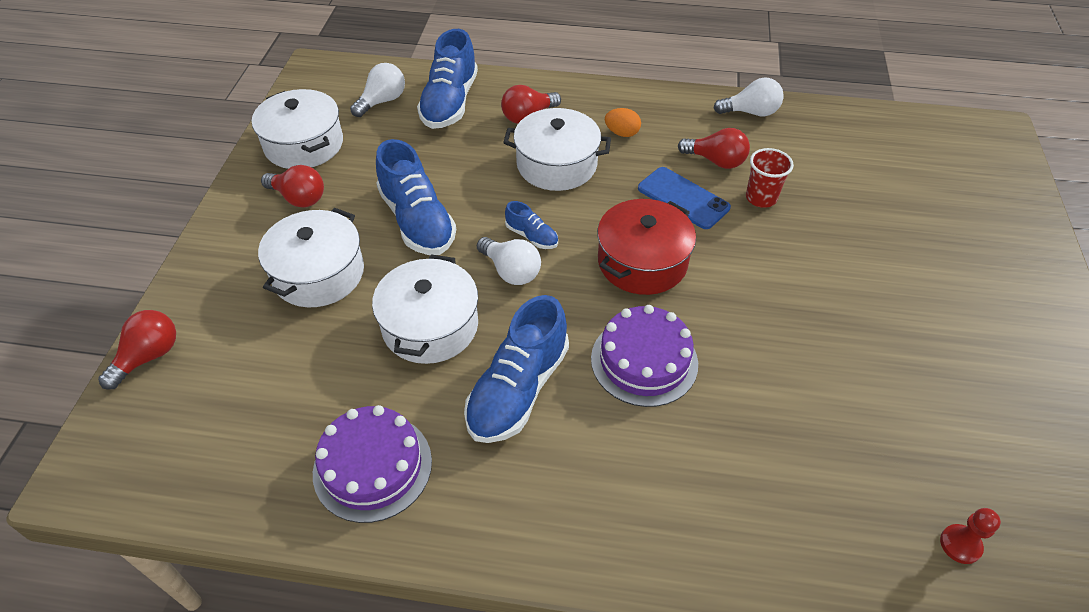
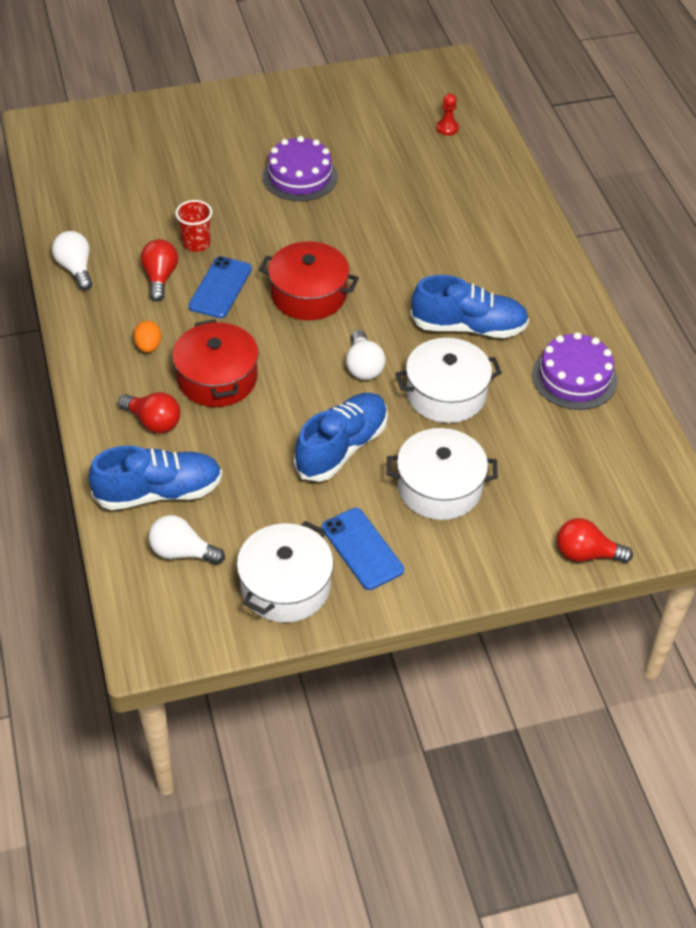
camera: 115 degrees left, 0 degrees up
(299, 198) = (362, 549): red light bulb -> blue phone
(511, 271) = (363, 366): white light bulb -> white light bulb turned 150 degrees clockwise
(532, 236) = (317, 366): blue shoe -> none
(556, 164) = (217, 378): white pot -> red pot
(644, 361) = (403, 272): purple cake -> purple cake (300, 176)

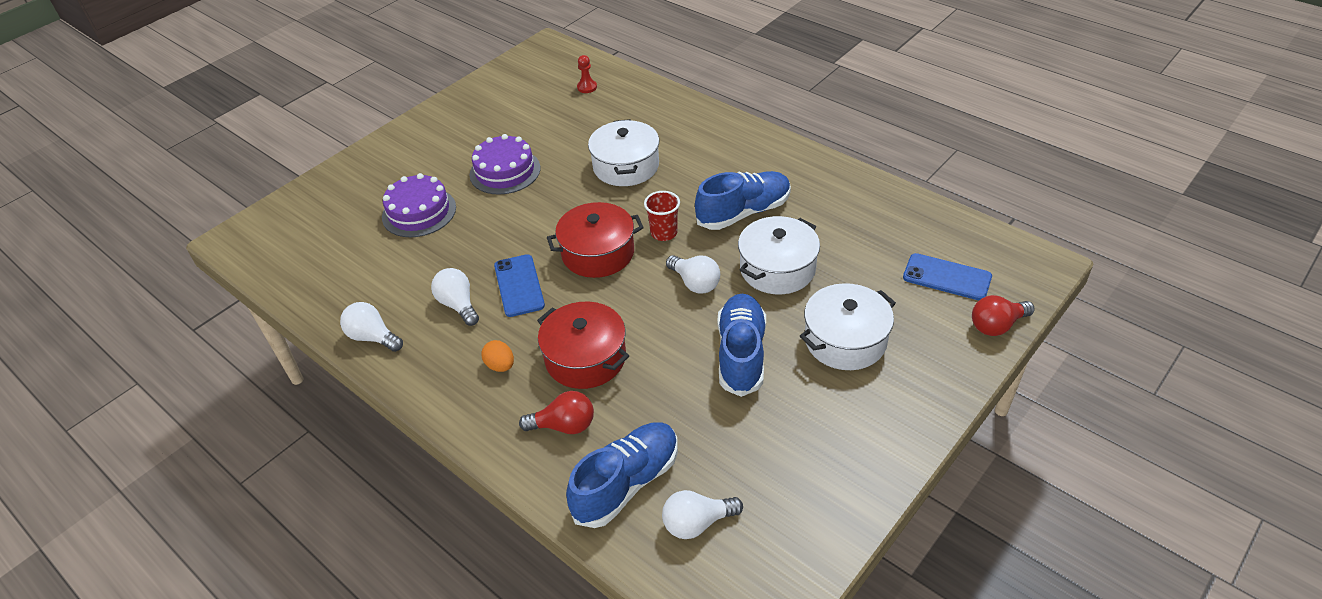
camera: 30 degrees left, 5 degrees down
(160, 278) = (458, 305): red light bulb -> white light bulb
(196, 243) = (465, 262): red cup -> red cup (664, 233)
(285, 586) = (811, 495): white pot -> white pot (626, 166)
(362, 549) = (838, 424): blue phone -> blue phone (947, 277)
(574, 377) = (853, 207): purple cake -> purple cake (419, 212)

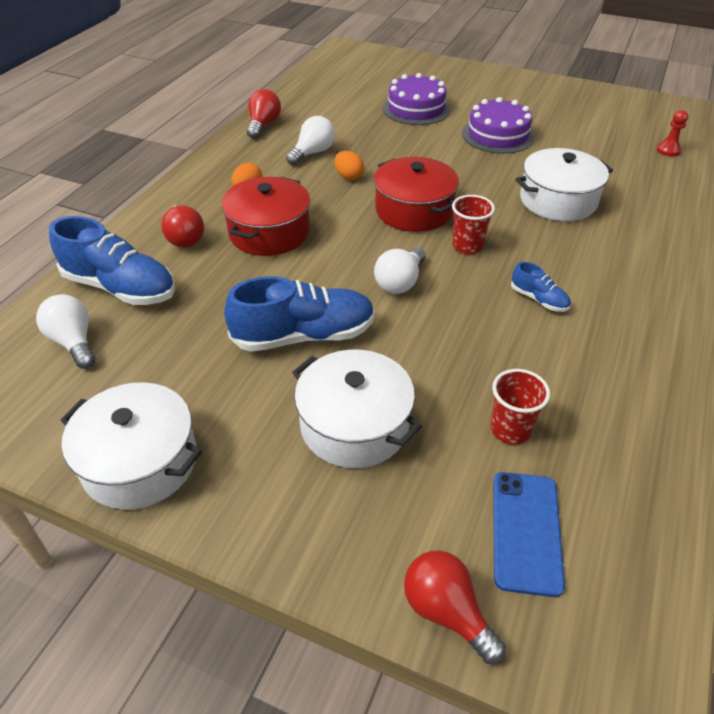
camera: 70 degrees right, 0 degrees up
(373, 337) = (263, 125): white light bulb -> red light bulb
(519, 285) = (349, 176): blue phone -> orange egg
(743, 212) = (538, 299): blue shoe -> blue shoe, size x0.48
(777, 268) = (454, 344): white pot -> white pot (140, 462)
(866, 262) = (510, 429): none -> red cup

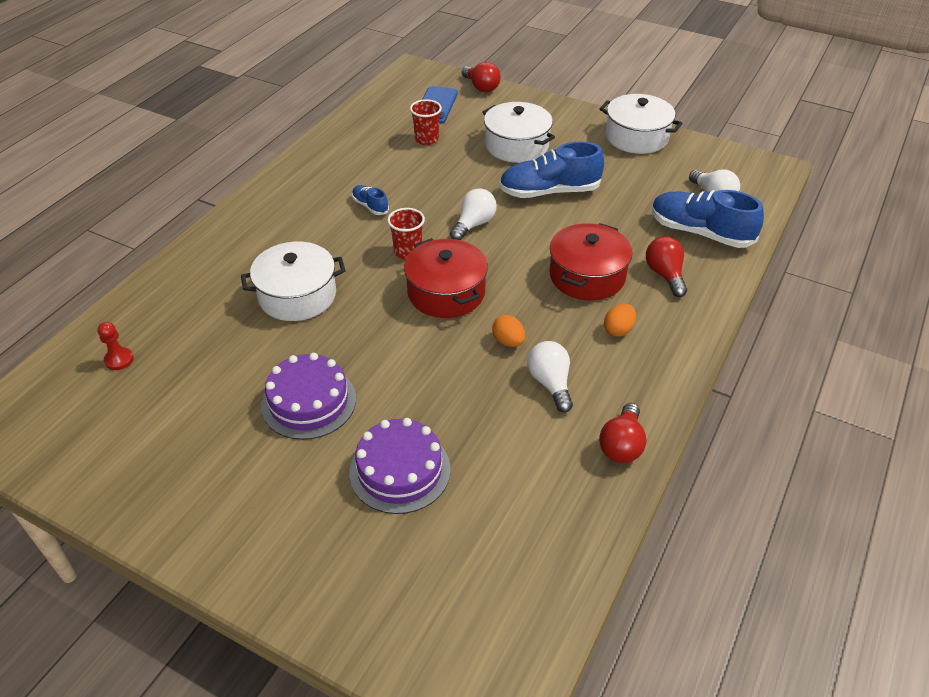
camera: 175 degrees left, 0 degrees up
(313, 153) = (550, 383): white light bulb -> white light bulb turned 120 degrees clockwise

